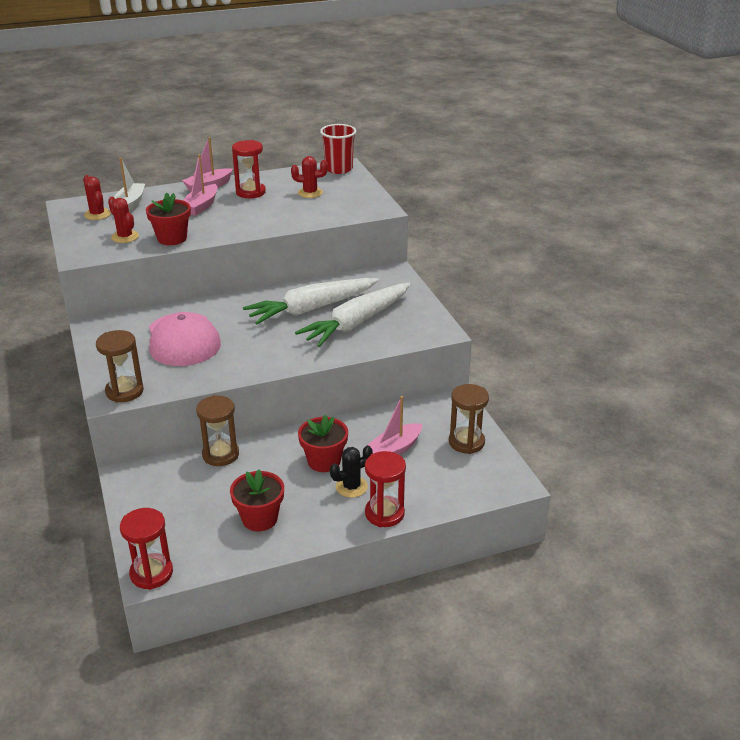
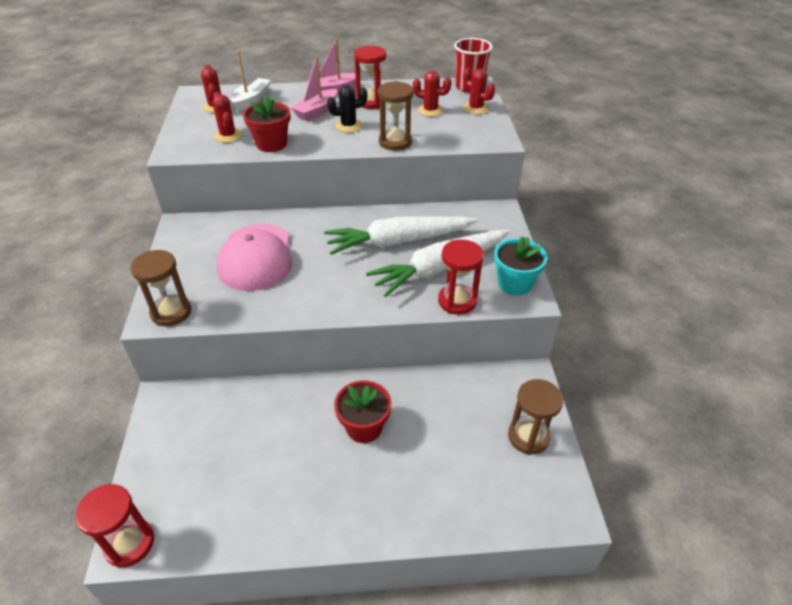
camera: 15 degrees right, 10 degrees up
(220, 454) = (262, 393): brown hourglass -> brown hourglass (395, 142)
(259, 519) = (269, 493): red flower pot -> none
(351, 186) = (476, 108): none -> red cactus
(351, 487) = (382, 471): black cactus -> black cactus (348, 126)
(384, 513) = (407, 521): red hourglass -> red hourglass (457, 301)
(394, 449) = (445, 428): pink boat -> none
(425, 324) = (514, 283): none -> turquoise flower pot

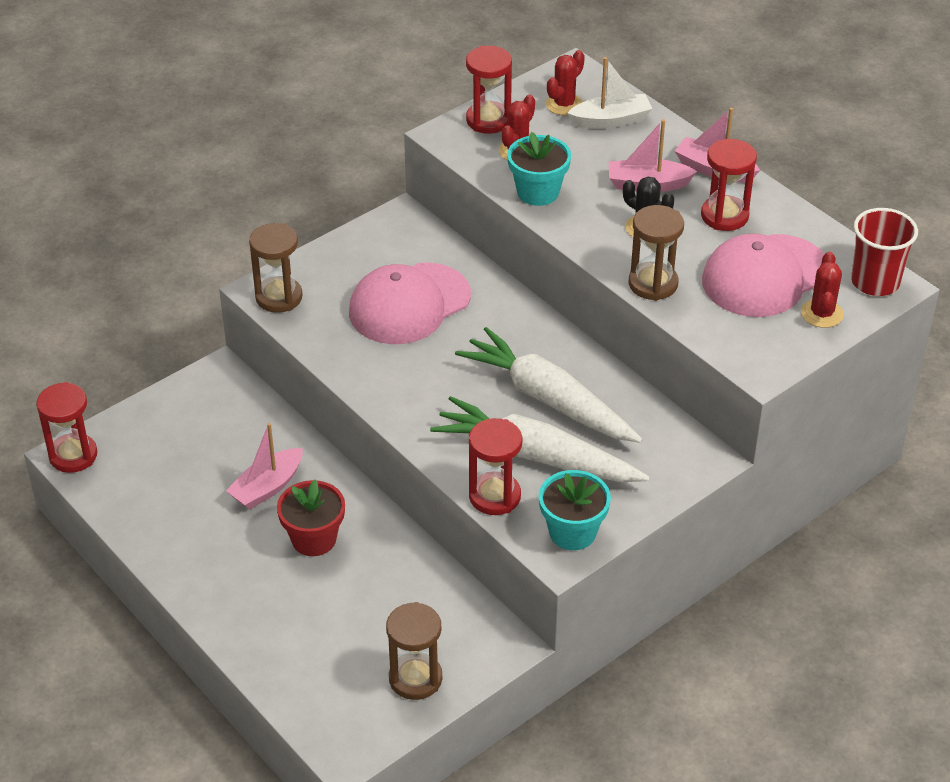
camera: 55 degrees right, 0 degrees up
(187, 133) = (488, 120): none -> red hourglass
(271, 144) = (538, 192): red flower pot -> turquoise flower pot
(293, 428) = (267, 487): none -> pink boat
(430, 110) = (765, 276): red cactus -> pink cap

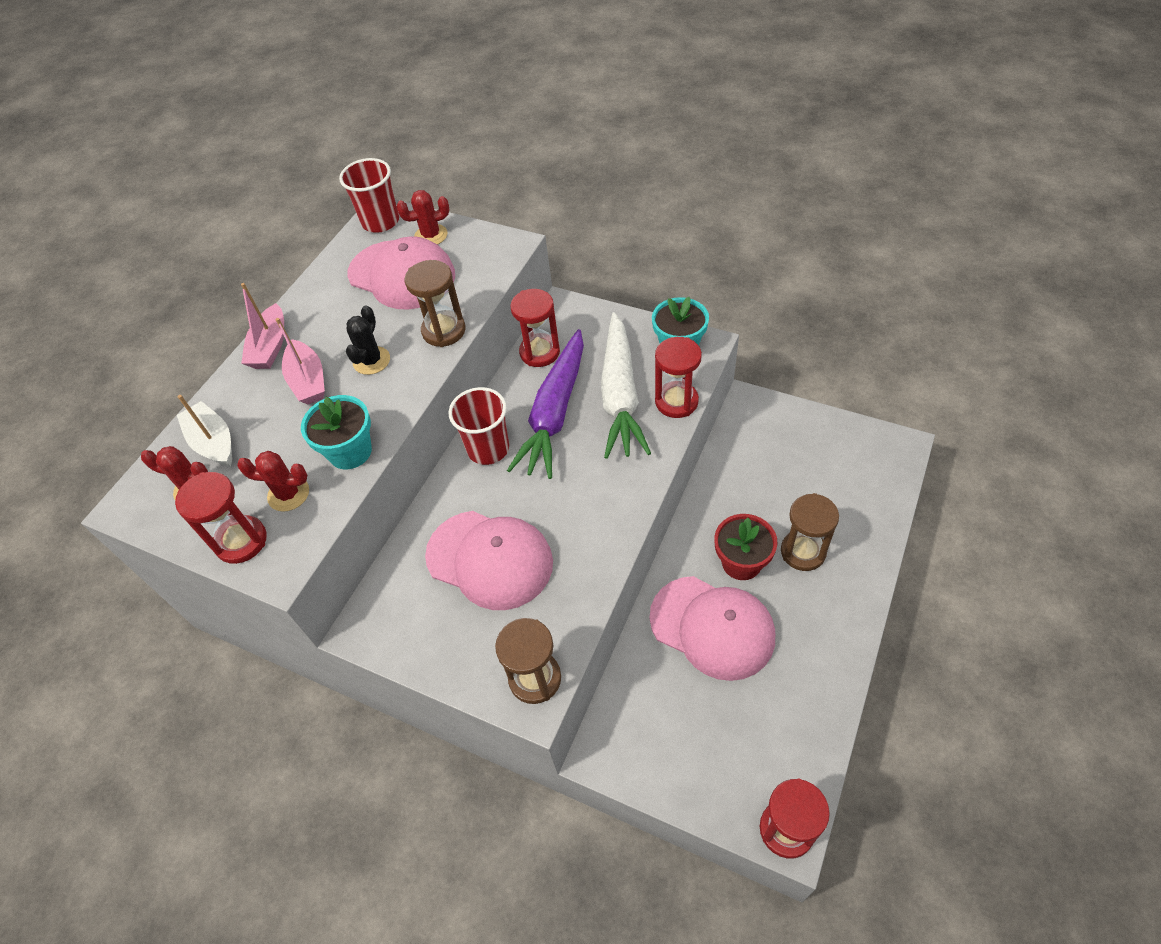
camera: 110 degrees left, 10 degrees up
(267, 487) = (712, 627): pink boat -> pink cap
(415, 678) = (814, 438): brown hourglass -> brown hourglass (803, 552)
(536, 339) = (488, 448): none -> red cup
(548, 399) = (555, 412): white carrot -> purple carrot
(724, 216) = (334, 320): red hourglass -> red hourglass (539, 352)

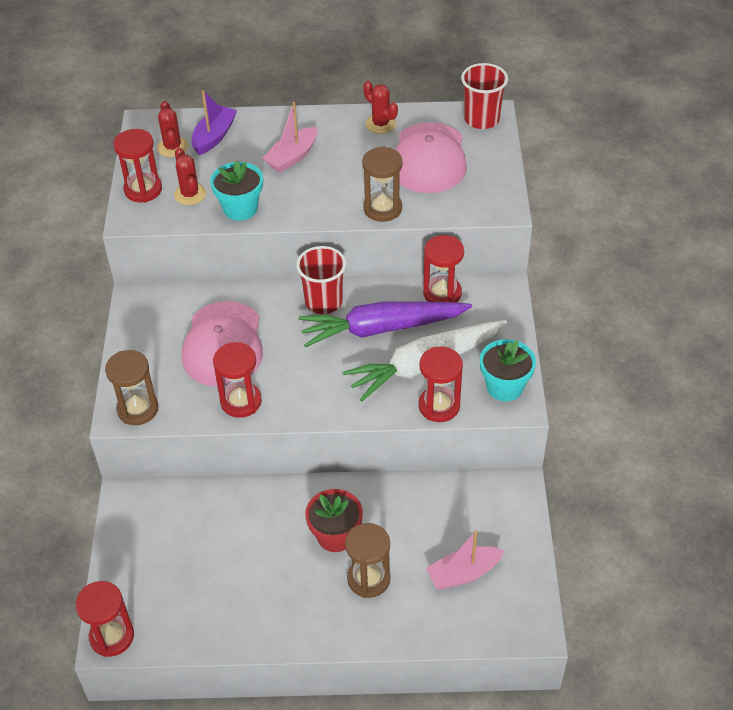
camera: 60 degrees right, 5 degrees down
(213, 442) = (214, 136): white boat -> purple boat
(270, 347) = (313, 122): pink boat -> pink boat (463, 573)
(371, 361) = (329, 181): black cactus -> none
(431, 235) = (484, 156): red cactus -> red cactus (380, 124)
(581, 567) = (241, 401): none -> red hourglass
(712, 627) = (263, 534): pink cap -> none

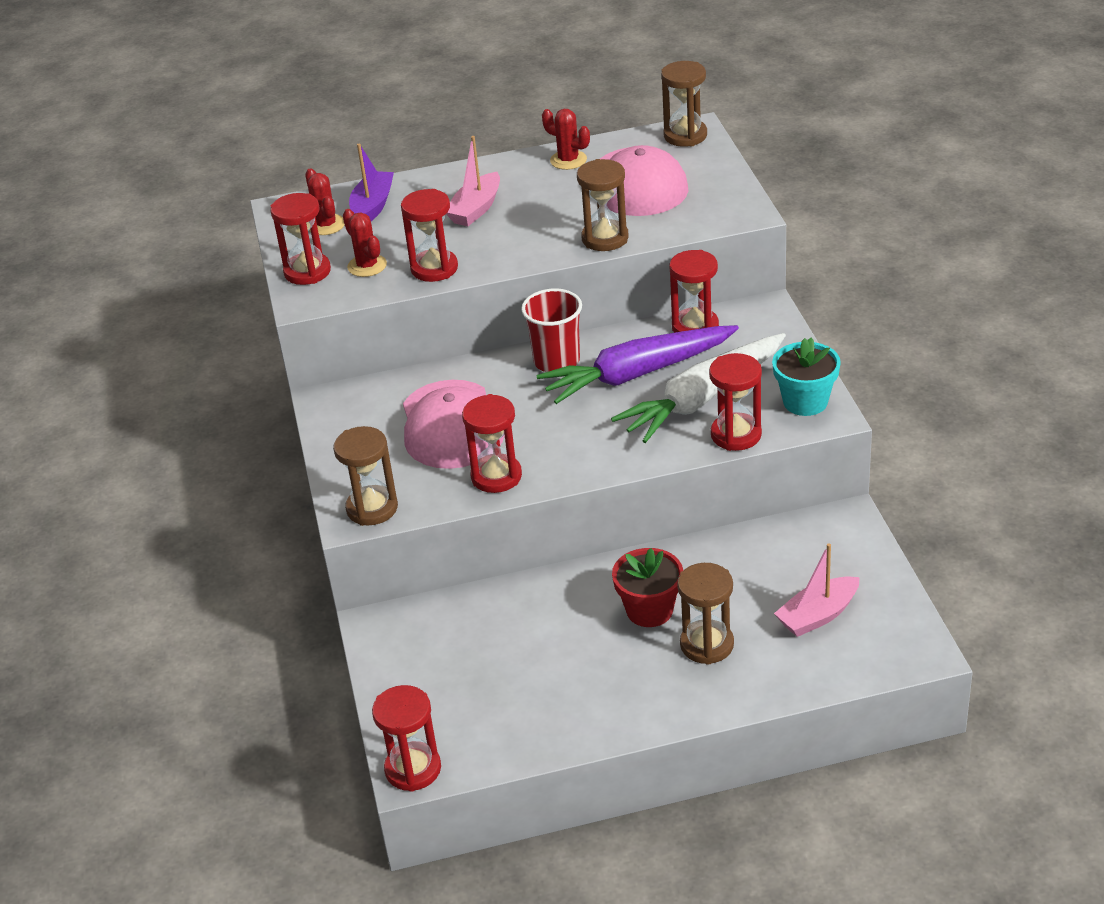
camera: 10 degrees left, 10 degrees down
(240, 208) = (434, 268): turquoise flower pot -> red hourglass
(481, 119) = (685, 136): red cup -> brown hourglass

